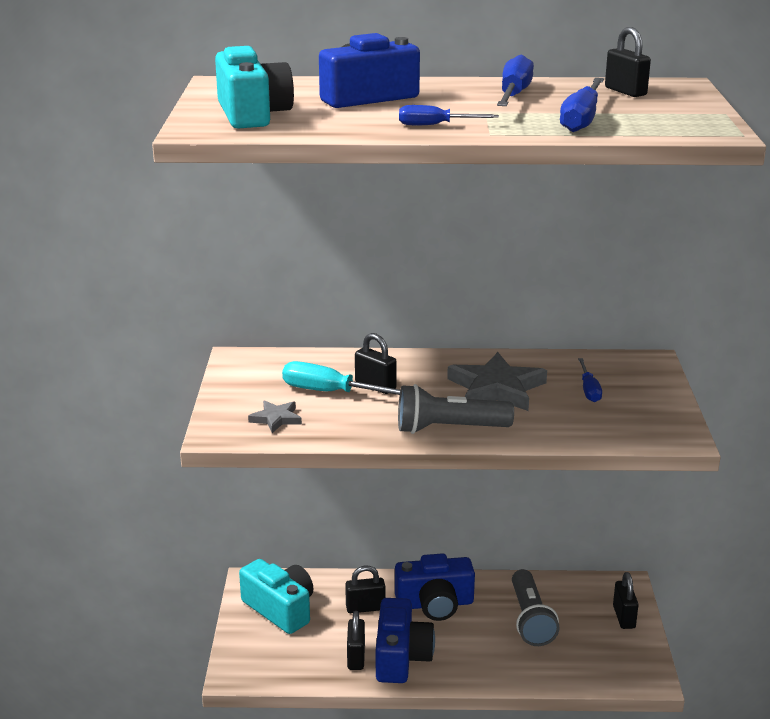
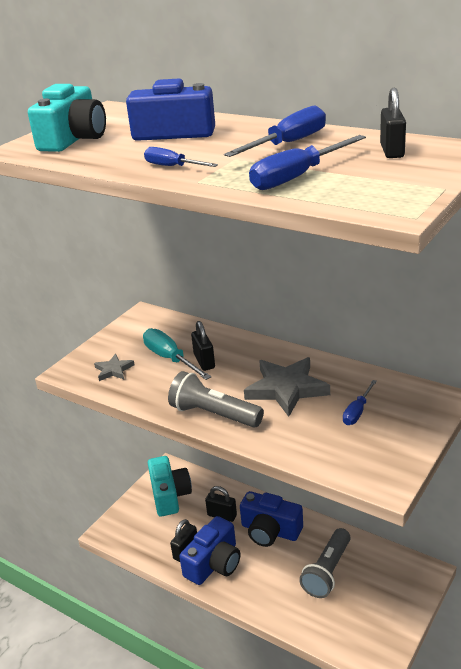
camera: 35 degrees right, 5 degrees up
(624, 617) = (402, 600): black padlock -> none

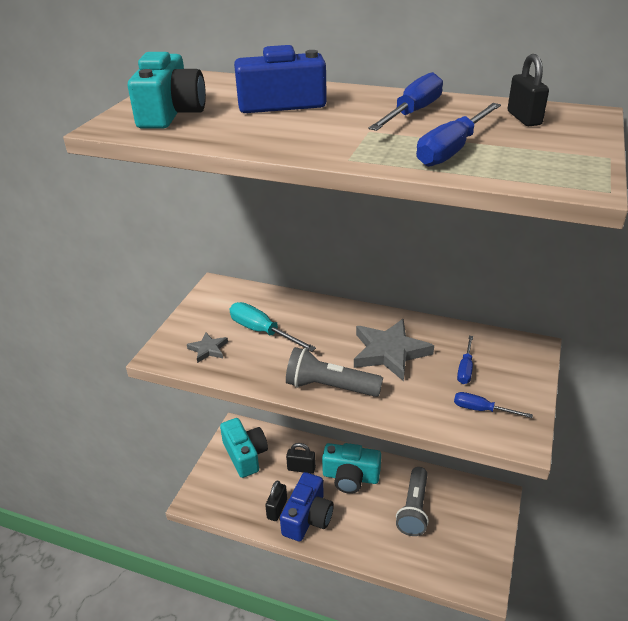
camera: 15 degrees left, 5 degrees up
(172, 167) = (308, 142): blue screwdriver -> blue screwdriver (481, 410)
(204, 361) = (298, 331): black padlock -> none
(270, 531) = (350, 477): blue camera -> turquoise camera

